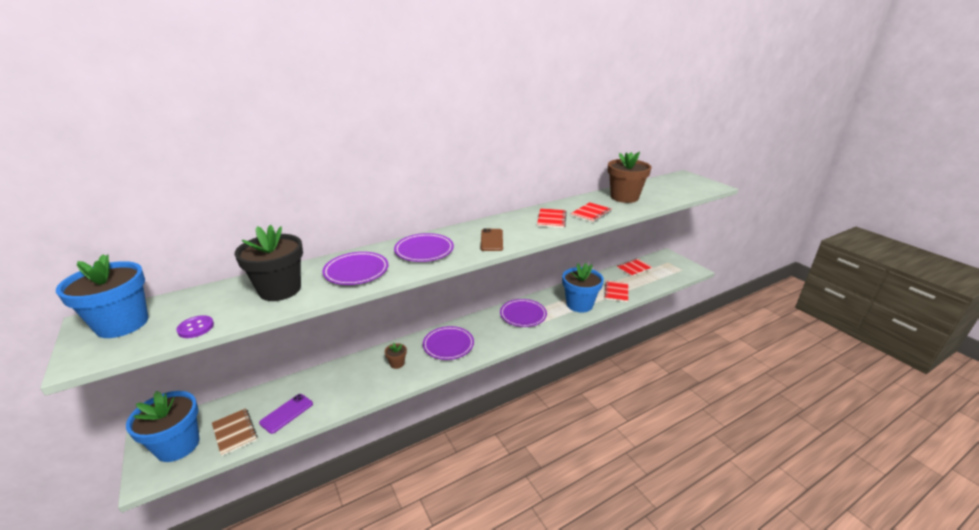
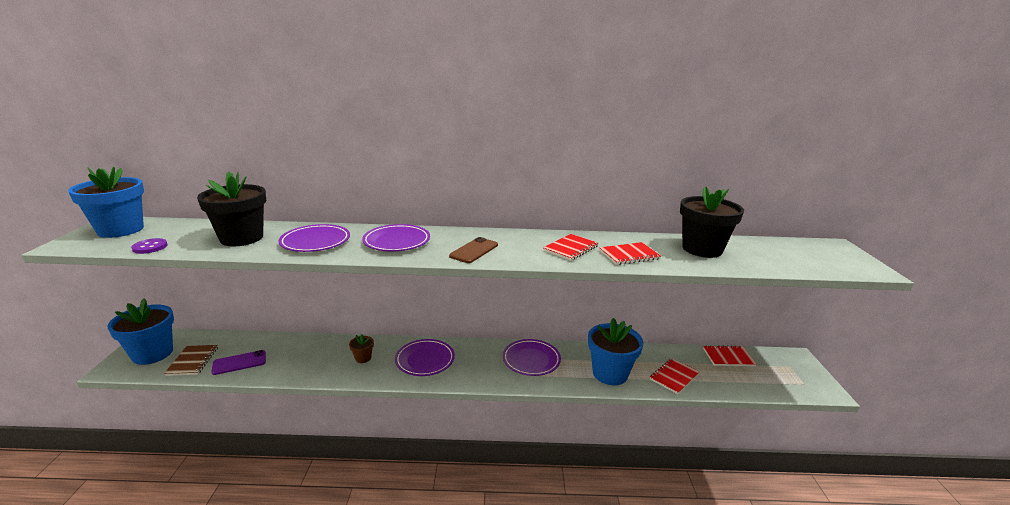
camera: 30 degrees right, 5 degrees down
(624, 197) = (702, 249): brown flower pot -> black flower pot

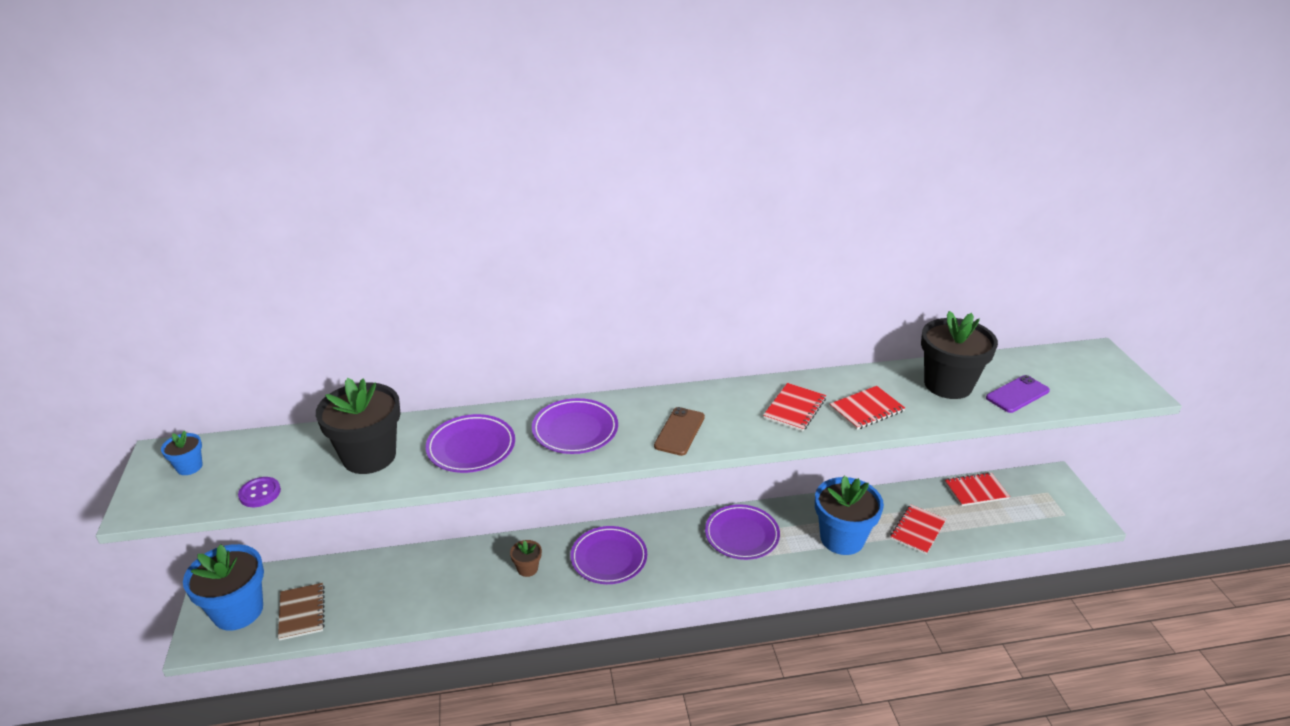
camera: 10 degrees left, 10 degrees up
(121, 230) = (189, 467): blue flower pot -> blue flower pot, size x0.46
(239, 363) = (367, 604): purple phone -> purple phone (1017, 394)

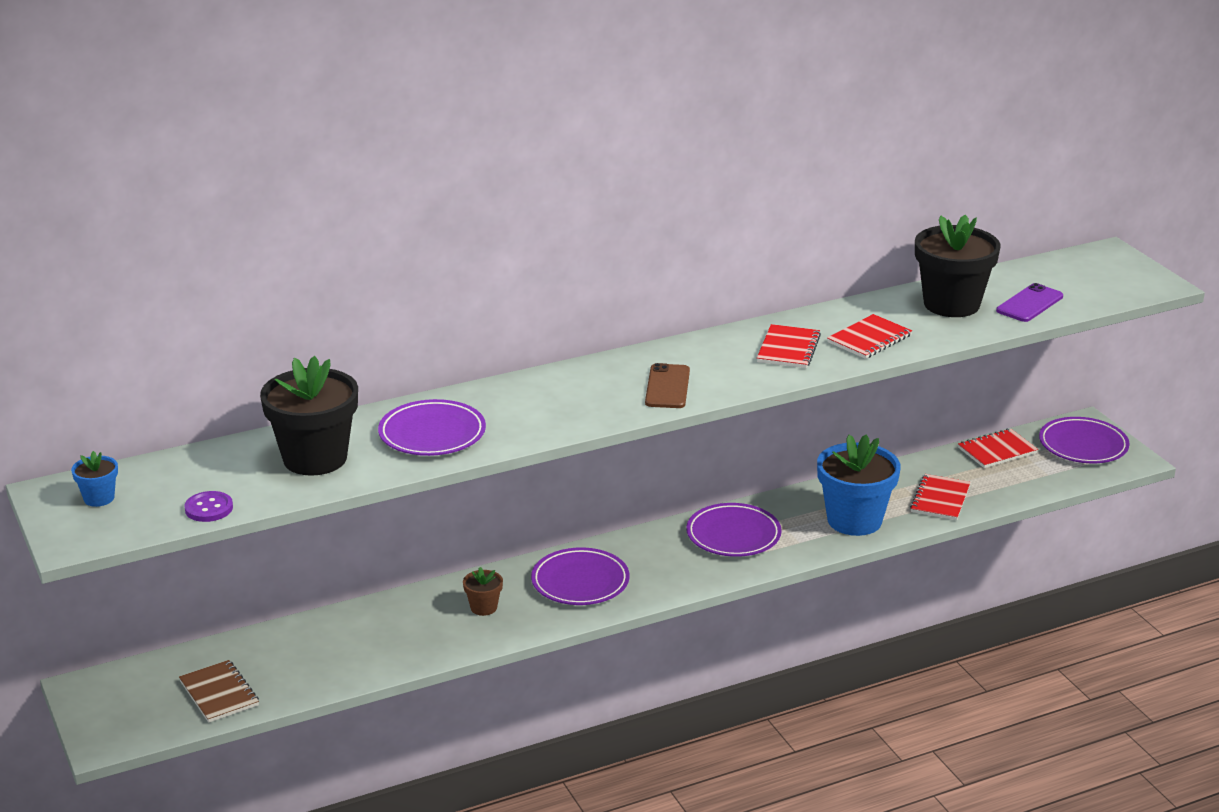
camera: 15 degrees left, 5 degrees down
(238, 611) = (133, 705): blue flower pot -> none
(575, 430) = (545, 402): purple plate -> purple plate (1083, 445)

